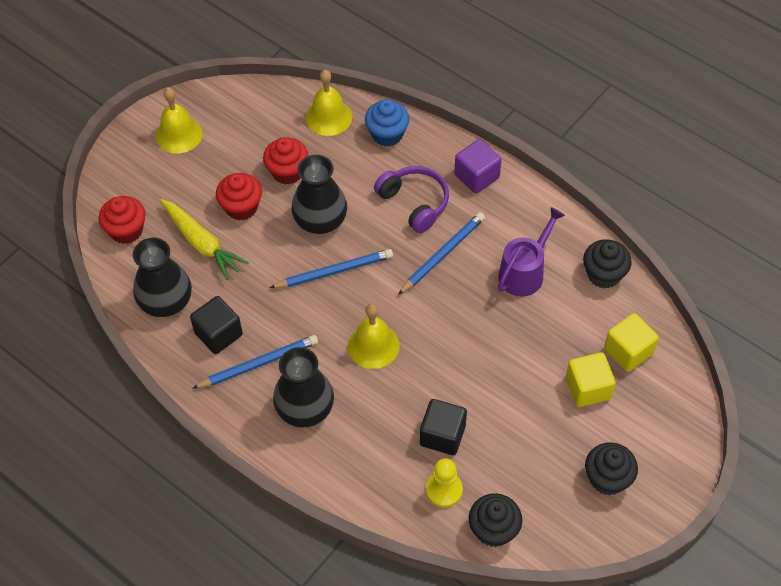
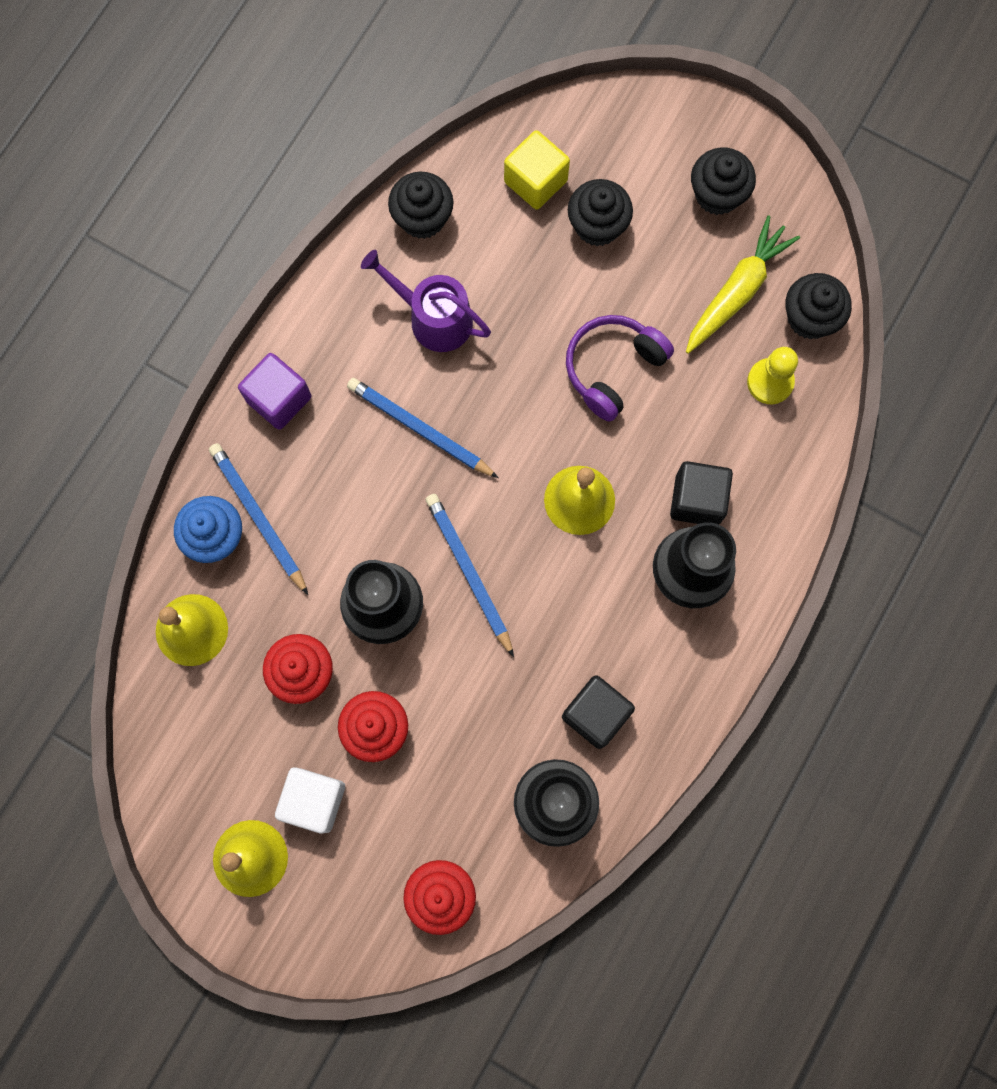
camera: 100 degrees left, 20 degrees up
(202, 243) = (448, 773): yellow carrot -> yellow carrot (737, 291)
(204, 170) = (314, 800): none -> white cube
(258, 364) = (633, 648): blue pencil -> blue pencil (258, 517)
(414, 203) = (337, 479): purple headphones -> purple headphones (613, 369)
(442, 435) = (695, 393): black cube -> black cube (697, 500)
(588, 388) = (597, 225): yellow cube -> black cupcake

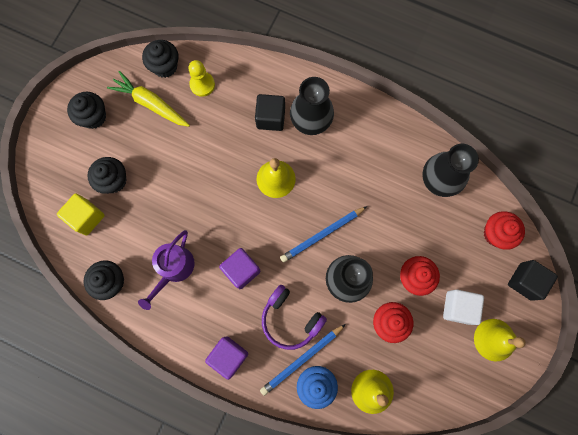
camera: 95 degrees left, 0 degrees up
(420, 429) = (241, 270): blue pencil -> purple cube
(595, 714) = (391, 162): black cube -> black cube (525, 281)
(613, 369) = (199, 166): purple headphones -> purple headphones (290, 319)

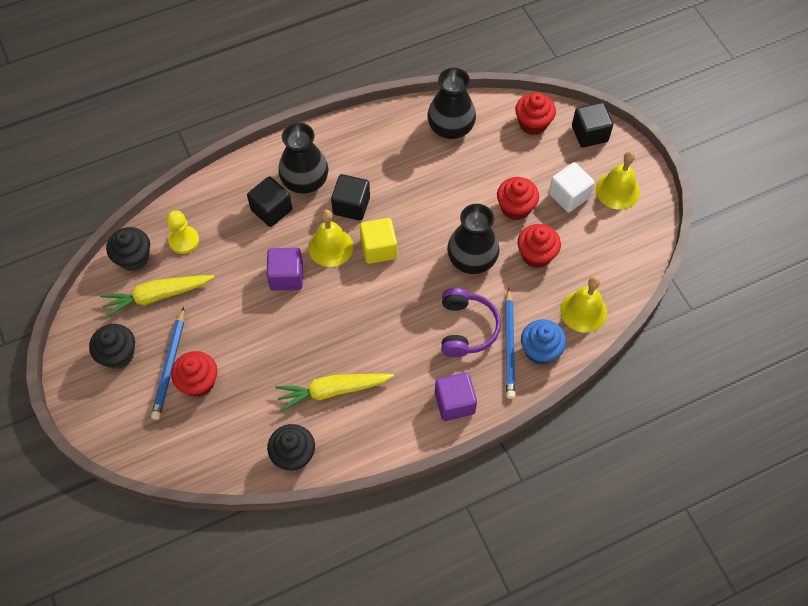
camera: 50 degrees left, 15 degrees down
(86, 217) = (210, 432): yellow cube -> yellow cube (378, 248)
(113, 180) = (198, 382): black cupcake -> red cupcake
(174, 269) = (333, 391): purple watering can -> yellow carrot
(241, 270) = (386, 335): purple cube -> purple cube (286, 276)
(290, 319) = (466, 328): purple headphones -> purple headphones turned 75 degrees counterclockwise
(318, 165) = (351, 205): none -> black cube
(322, 234) = (415, 248): blue pencil -> blue pencil (170, 365)

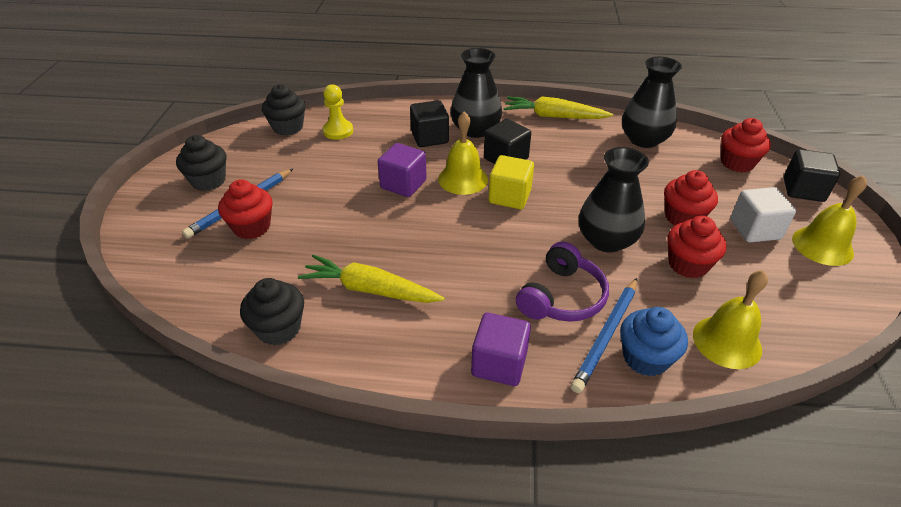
camera: 30 degrees right, 20 degrees down
(157, 296) = (281, 156): yellow carrot -> yellow carrot (554, 116)

